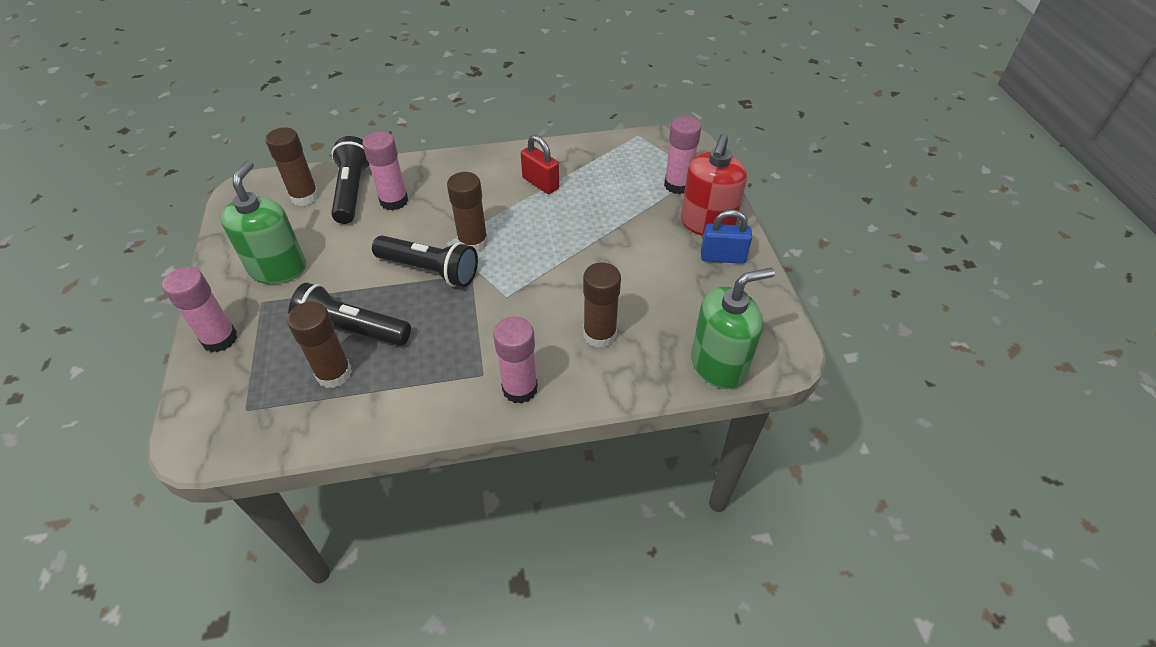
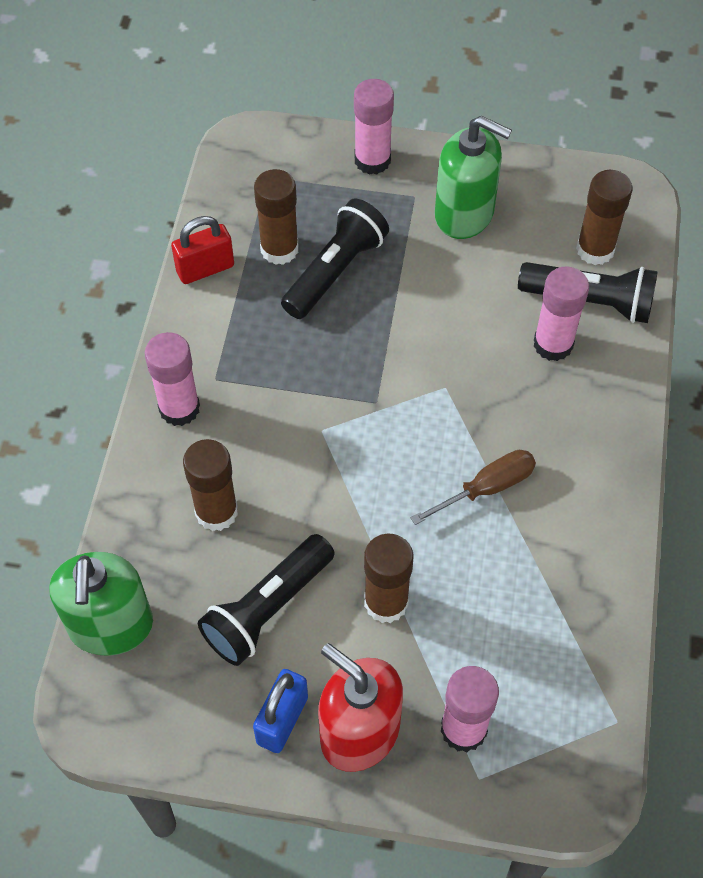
camera: 110 degrees right, 10 degrees up
(430, 270) = (400, 360): black flashlight -> black flashlight (267, 609)
(473, 242) = (434, 417): brown glue stick -> brown glue stick (386, 602)
(518, 208) = (486, 488): none -> brown screwdriver
(540, 183) = (533, 532): red padlock -> red padlock (205, 269)

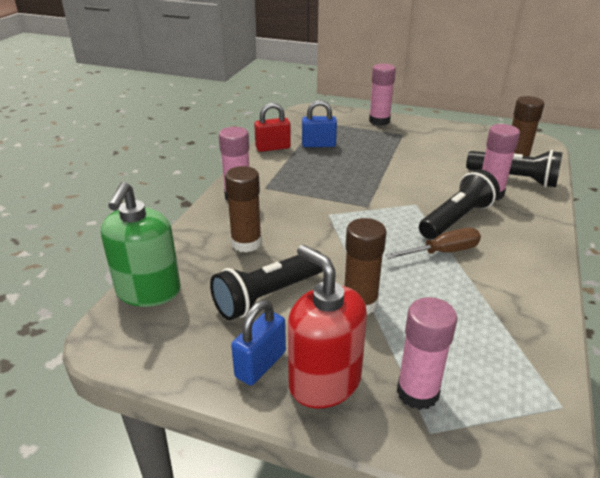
camera: 10 degrees right, 25 degrees down
(279, 249) = (318, 145): brown glue stick -> blue padlock
(335, 271) = (350, 155): black flashlight -> black flashlight (456, 219)
(464, 214) = (432, 142): green soap dispenser -> none

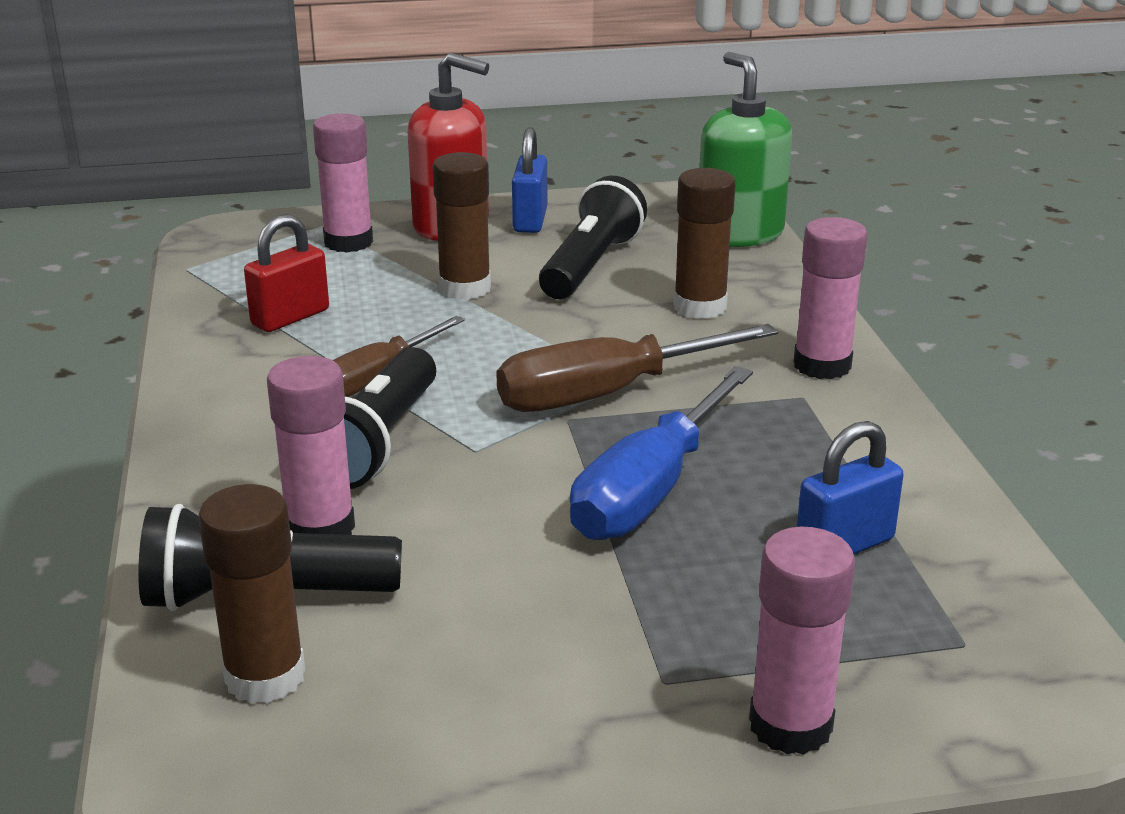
camera: 150 degrees right, 5 degrees down
(273, 148) = (935, 496): red padlock -> red padlock (290, 317)
(341, 211) = (607, 394): none -> brown screwdriver
(361, 173) = (650, 489): none -> blue screwdriver

